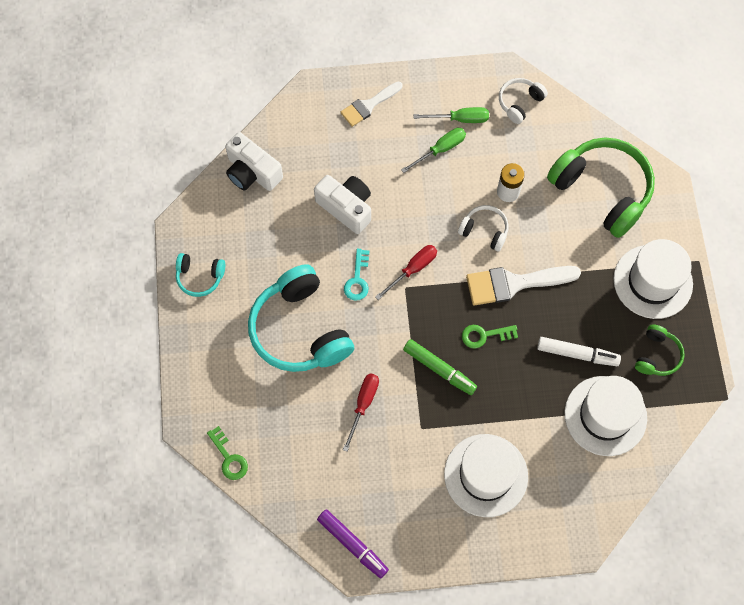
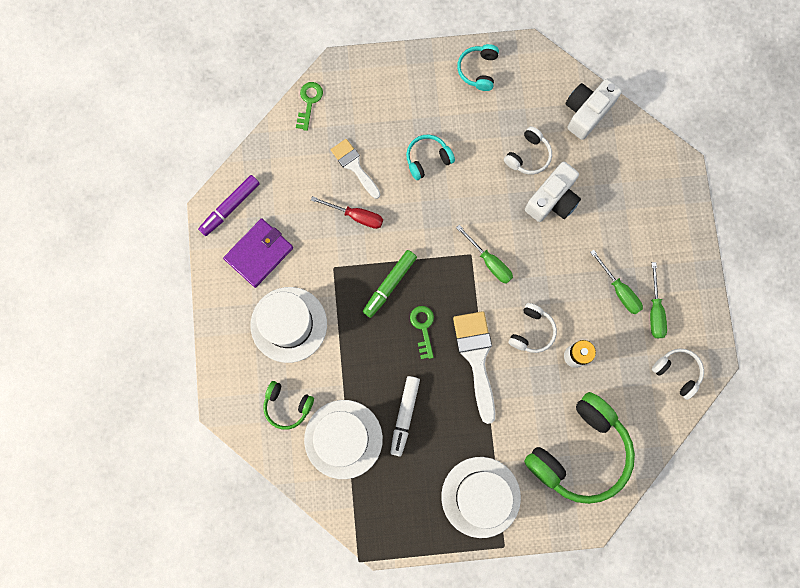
camera: 90 degrees right, 10 degrees up
(229, 458) = (309, 102): green key -> green key turned 135 degrees clockwise
(298, 229) = (528, 156): none -> white headphones
(299, 330) = (427, 159): turquoise headphones -> turquoise headphones, size x0.48
(357, 279) = (478, 210): turquoise key -> none
(368, 105) = (665, 220): white brush -> white brush (354, 166)
(406, 510) = (259, 253): none -> purple wallet
(413, 269) = (489, 262): red screwdriver -> green screwdriver
(657, 355) = (403, 494): green headphones -> green headphones (287, 406)

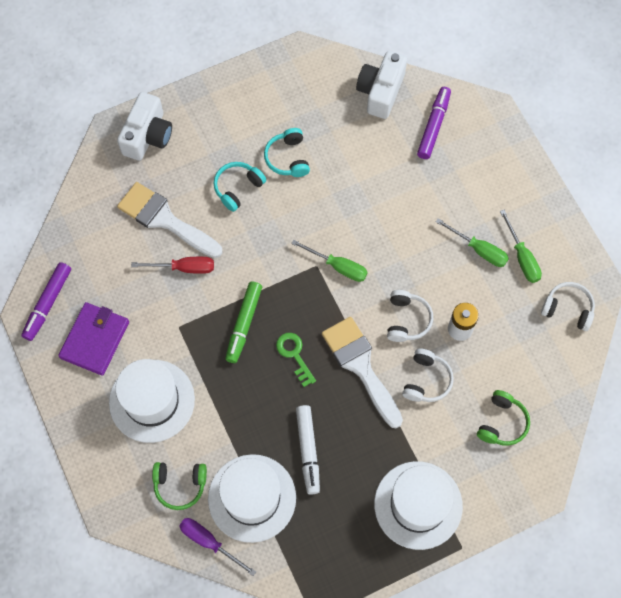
camera: 20 degrees left, 10 degrees down
(295, 463) = (209, 542): none -> purple screwdriver
(309, 102) = (95, 173): green key -> none
(354, 166) = (164, 219): white brush -> white brush, size x1.55
(478, 70) = (257, 87): turquoise headphones -> turquoise headphones (288, 158)
(528, 156) = (338, 151): white headphones -> white headphones (426, 380)
(552, 199) = (379, 185): white camera -> white camera (148, 136)
(580, 452) = (502, 423): green headphones -> green headphones, size x0.48
(622, 161) = (433, 126): none -> purple marker

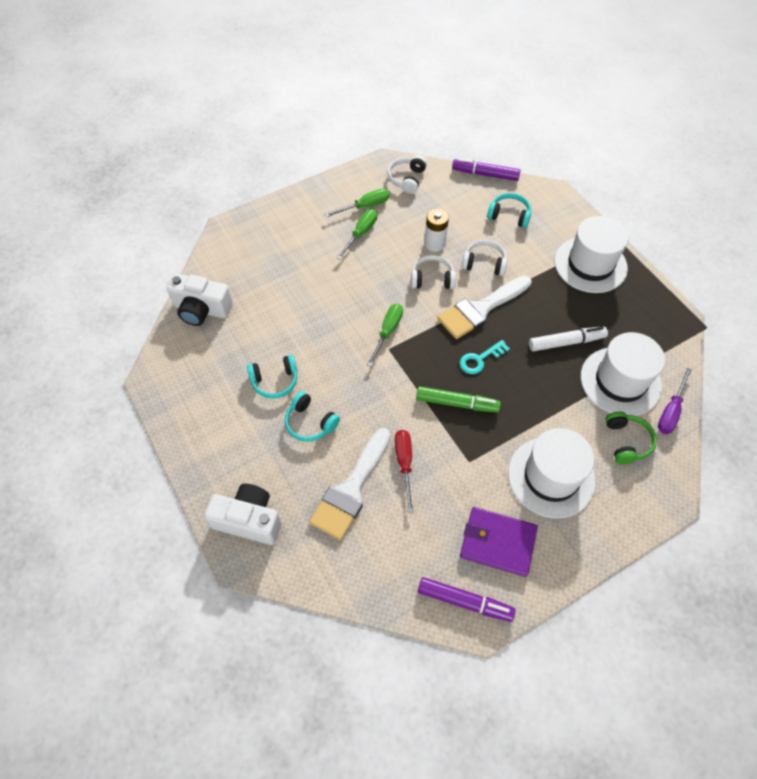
camera: 95 degrees left, 10 degrees down
(294, 355) = (480, 359): green key -> turquoise key
(433, 126) = (240, 268): purple marker -> purple marker (485, 174)
(502, 423) = (509, 215): green headphones -> turquoise headphones

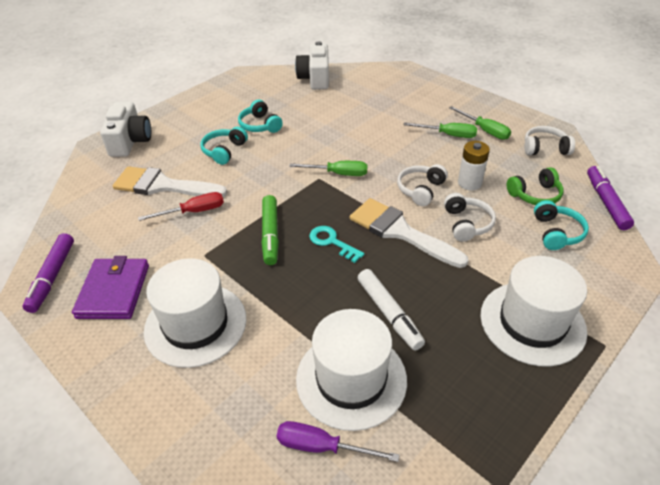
camera: 75 degrees right, 15 degrees down
(432, 279) = (420, 190): white headphones -> white headphones turned 135 degrees counterclockwise
(626, 441) = (259, 396): green headphones -> green headphones (535, 195)

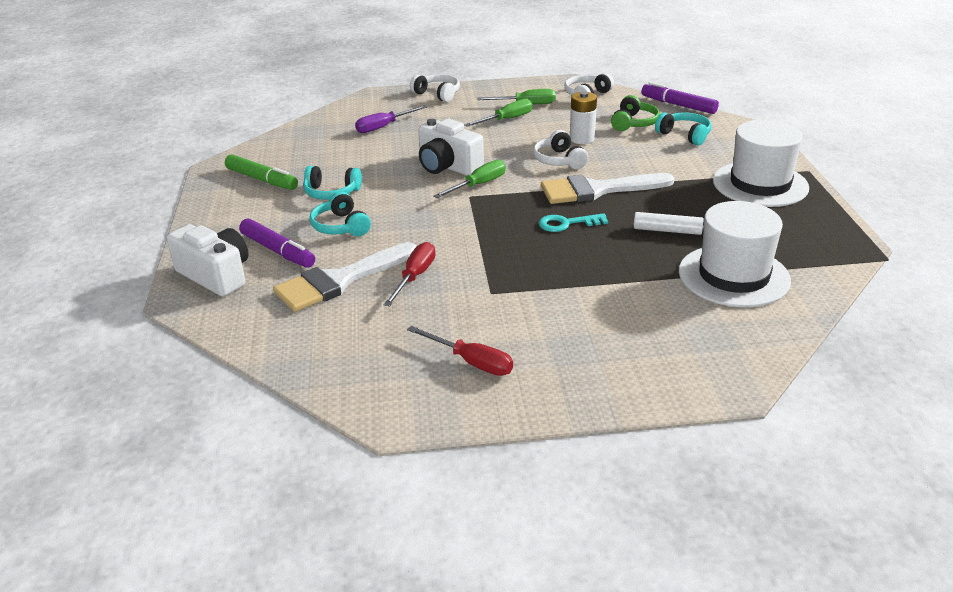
camera: 50 degrees left, 10 degrees down
(52, 277) = (391, 397): purple marker -> purple marker (278, 251)
(113, 291) = (471, 362): purple wallet -> red screwdriver
(195, 324) = (582, 328): white hat -> none
(270, 234) = (513, 248): green marker -> green marker (262, 179)
(315, 78) = (304, 137): white camera -> white camera (447, 166)
(322, 446) = (786, 314): purple screwdriver -> purple screwdriver (383, 127)
(467, 224) = (628, 161): white headphones -> white headphones (437, 94)

